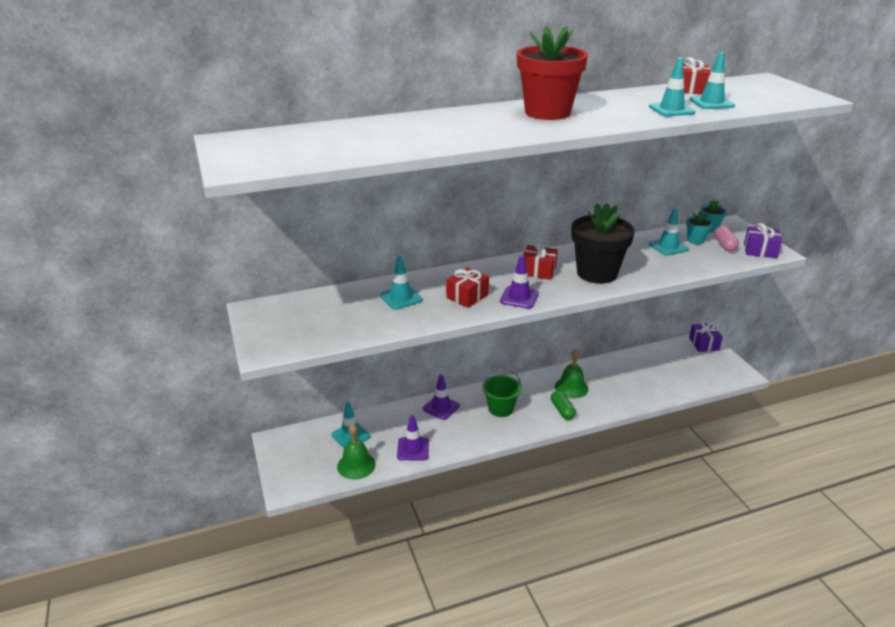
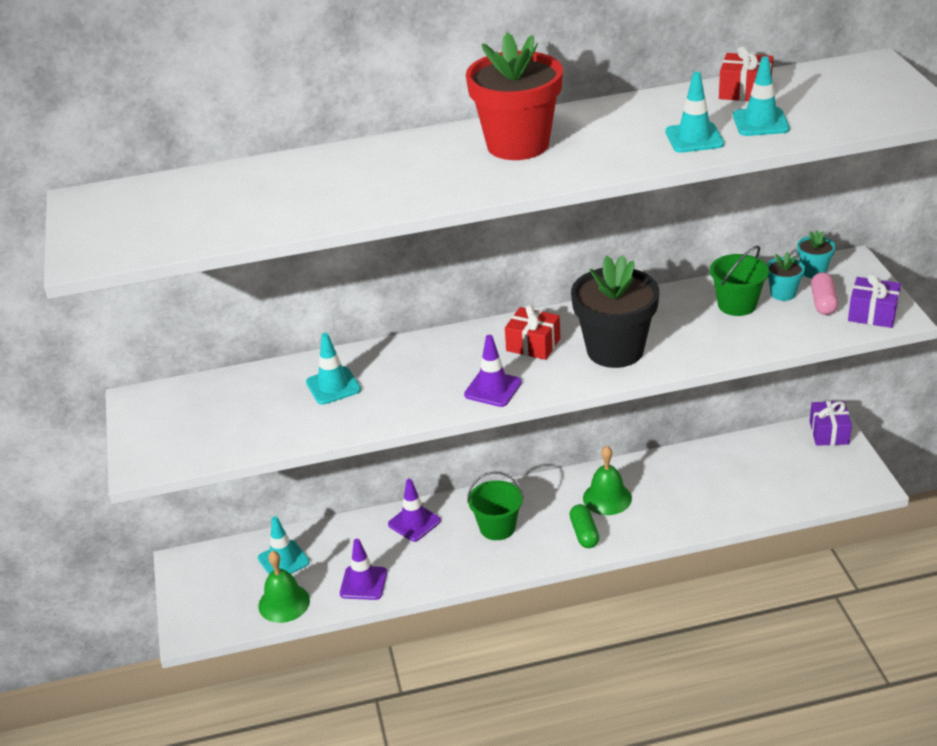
camera: 10 degrees right, 5 degrees up
(467, 296) = (423, 385): red gift -> none
(668, 246) = (737, 304): turquoise traffic cone -> green bucket

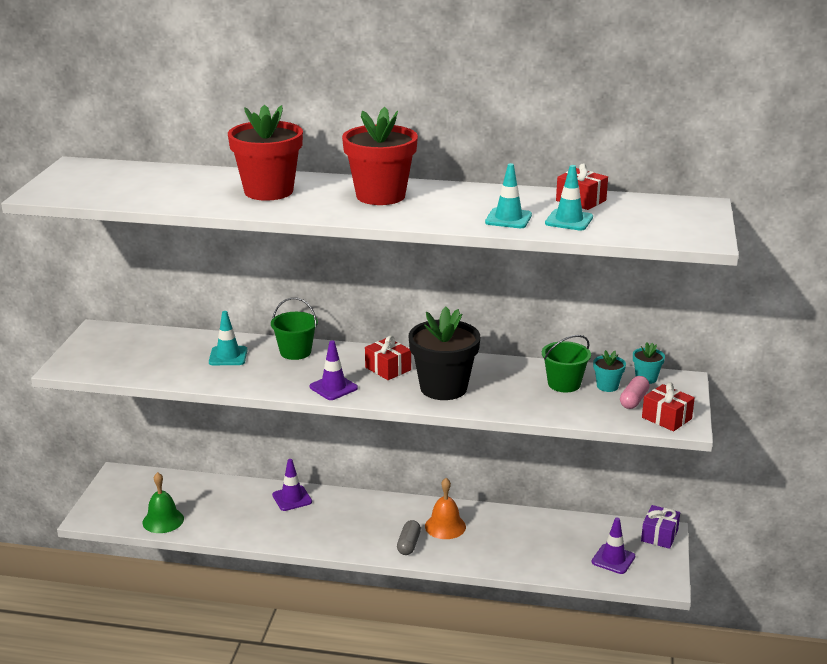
camera: 20 degrees right, 10 degrees down
(283, 560) = (184, 494): turquoise traffic cone -> none
(363, 583) = (226, 525): purple traffic cone -> purple traffic cone (613, 559)
(377, 174) = (268, 191): none -> red flower pot
(497, 527) = (348, 520): green bucket -> green bucket (295, 352)
(584, 533) = (408, 544): green capsule -> grey capsule
(607, 498) = (445, 526): green bell -> orange bell
(872, 314) = (666, 418): purple gift -> red gift

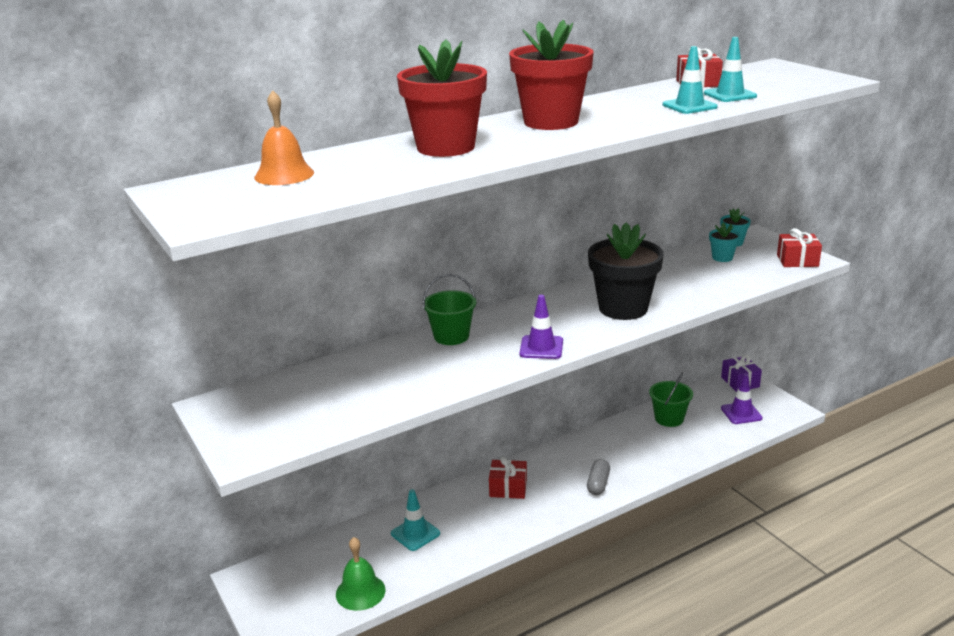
camera: 40 degrees left, 0 degrees up
(228, 356) = (397, 367): turquoise traffic cone -> turquoise traffic cone (415, 533)
(292, 498) = (449, 503): purple traffic cone -> none
(388, 369) = (553, 314): red gift -> red gift (508, 488)
(408, 544) = (598, 484): grey capsule -> grey capsule turned 45 degrees clockwise
(445, 526) = (601, 455): orange bell -> orange bell (284, 175)
(564, 384) = (694, 268): green bucket -> green bucket (669, 418)
(634, 400) = (756, 259): pink capsule -> none

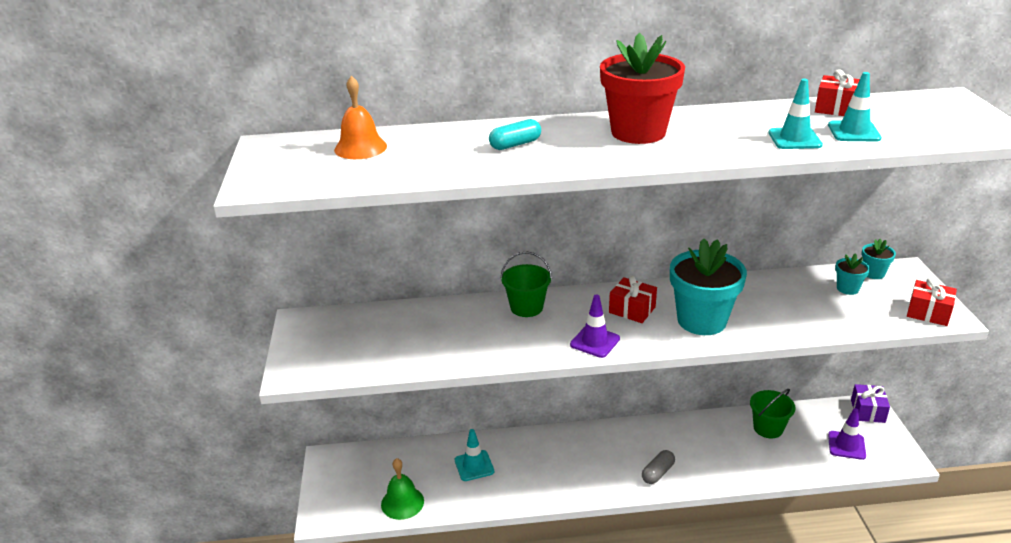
camera: 25 degrees right, 5 degrees up
(445, 147) = (515, 144): red flower pot -> turquoise capsule
(508, 488) = (575, 450): red gift -> red gift (632, 310)
(623, 308) = (701, 320): black flower pot -> turquoise flower pot

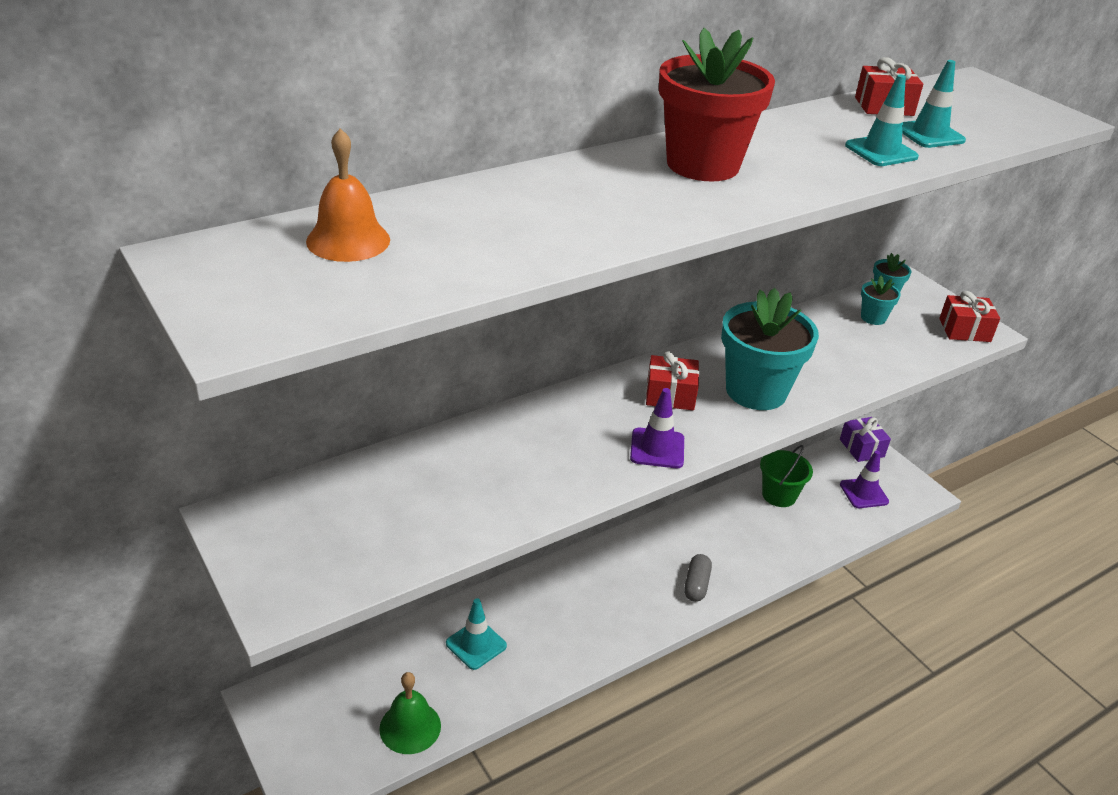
camera: 30 degrees left, 5 degrees up
(515, 144) = (567, 203): turquoise capsule -> none
(526, 307) = (541, 421): green bucket -> none

